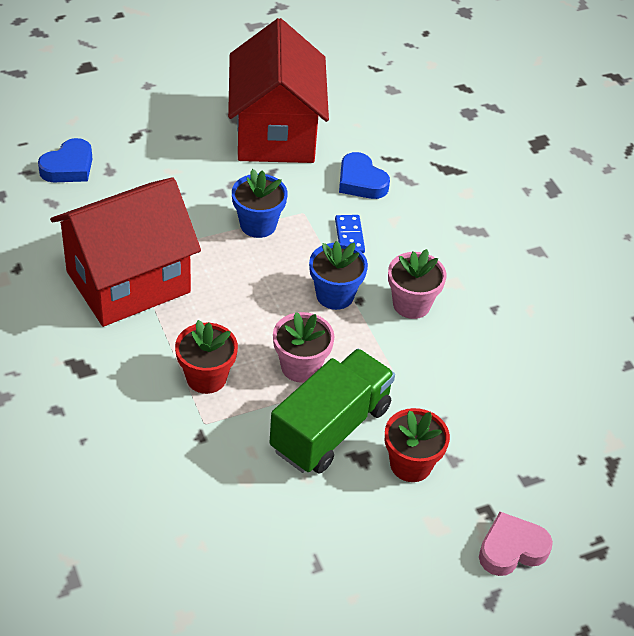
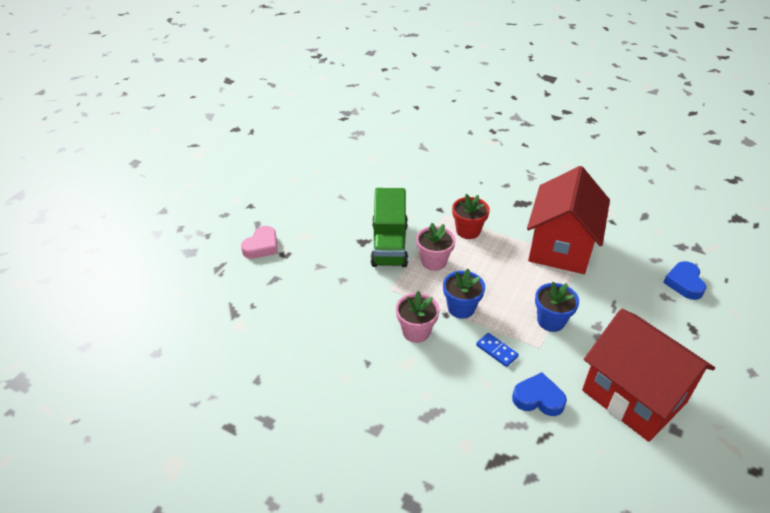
camera: 145 degrees right, 5 degrees down
(411, 464) = (337, 252): red flower pot -> none

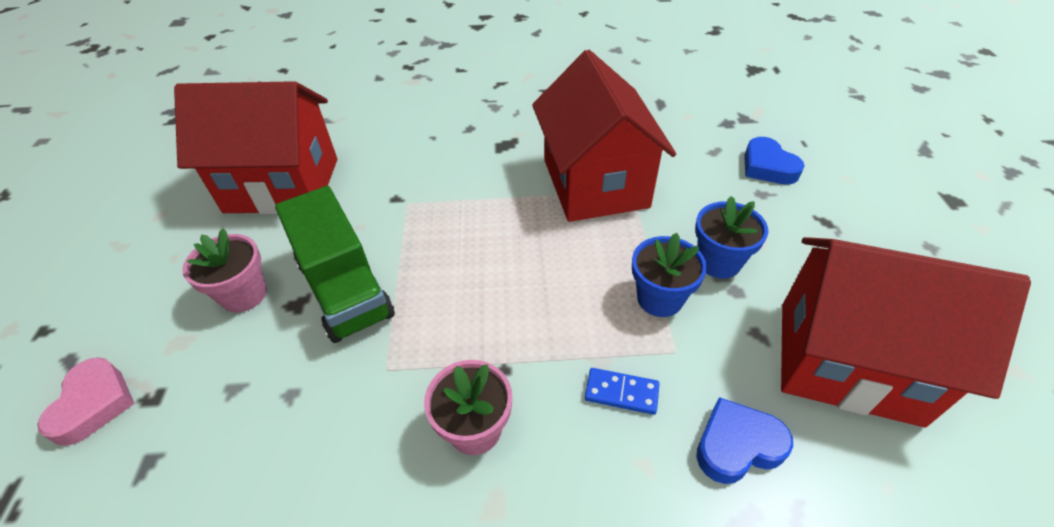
camera: 30 degrees left, 5 degrees up
(384, 178) = (282, 185): none -> red house
(434, 261) = (433, 285): pink flower pot -> pink flower pot (244, 294)
(461, 308) = (521, 345): blue flower pot -> blue flower pot (718, 262)
(468, 231) = (456, 213): red flower pot -> none

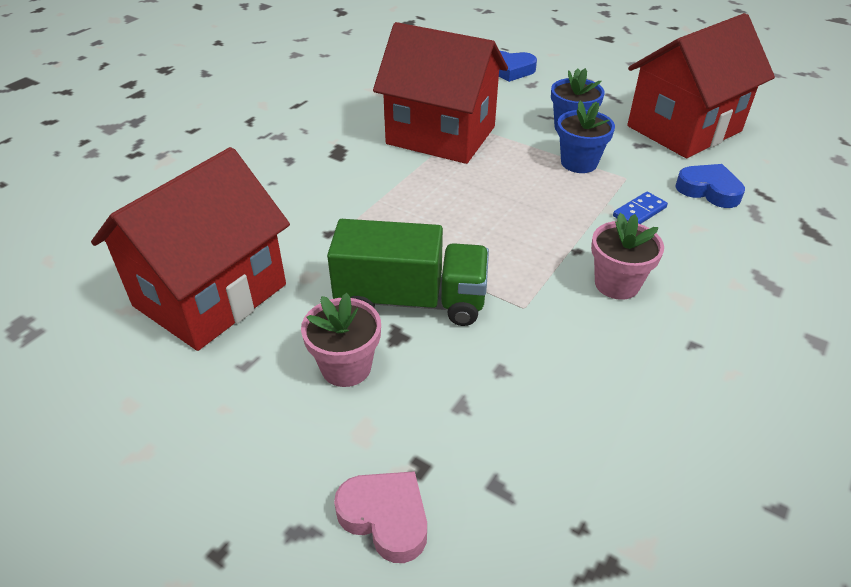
camera: 55 degrees left, 5 degrees down
(737, 445) = (709, 190): blue heart -> blue heart turned 105 degrees clockwise

